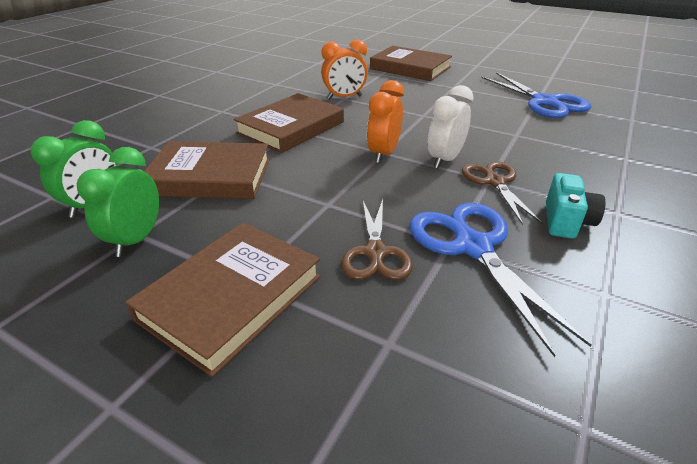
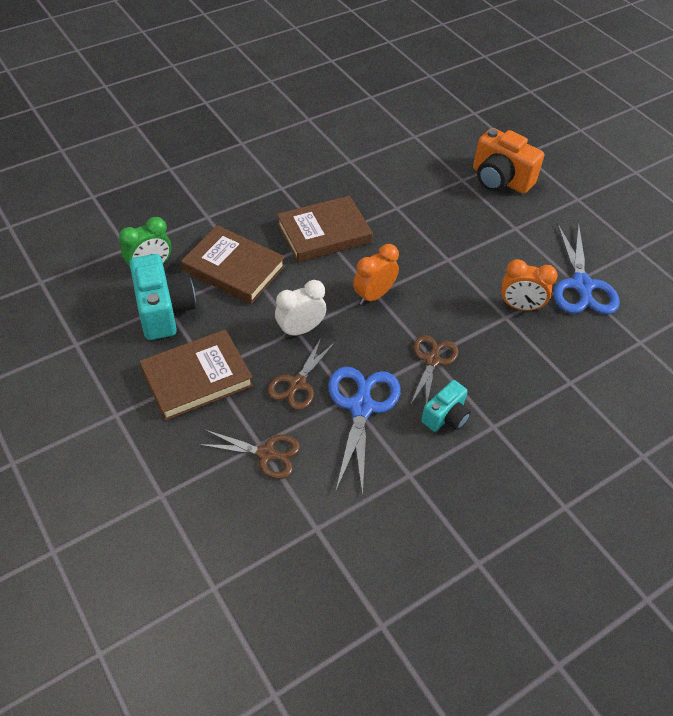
camera: 25 degrees right, 15 degrees up
(136, 240) = (164, 310): green clock -> turquoise camera
(344, 97) = (398, 206): orange clock -> orange clock (520, 307)
(409, 353) = (266, 454): none -> brown scissors
(410, 68) = (500, 179): brown book -> orange camera
(444, 160) = (416, 321): white clock -> white clock (300, 330)

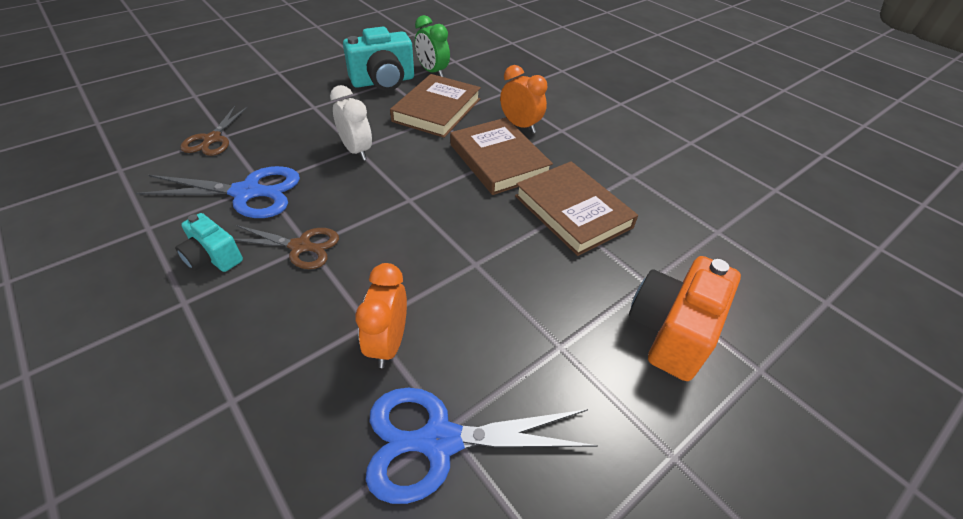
camera: 85 degrees right, 5 degrees down
(197, 378) = (306, 101): brown book -> brown book (573, 211)
(297, 384) = (288, 152): brown scissors -> none
(373, 295) = (405, 198): orange clock -> orange clock (520, 126)

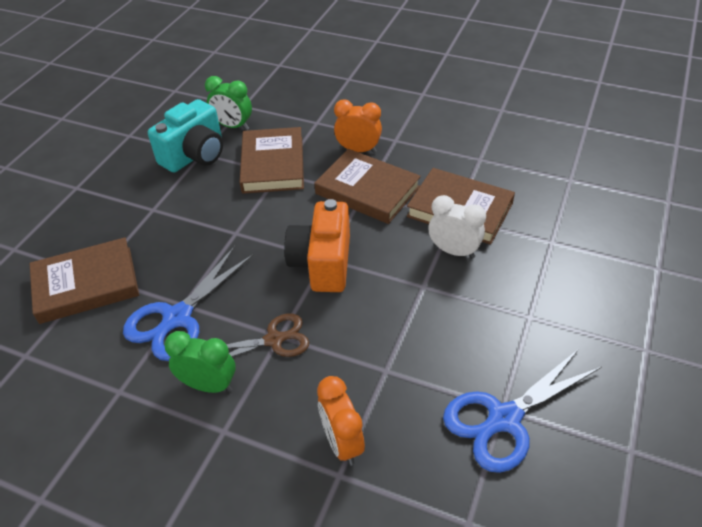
camera: 25 degrees left, 0 degrees up
(212, 139) = (86, 284): brown scissors -> brown book
(213, 257) = (209, 385): turquoise camera -> green clock
(247, 192) = (177, 318): blue scissors -> blue scissors turned 150 degrees clockwise
(356, 151) = (238, 235): white clock -> white clock (454, 251)
(388, 343) = (413, 376): orange clock -> orange clock (342, 442)
(671, 331) = (590, 269): orange camera -> orange camera (322, 263)

